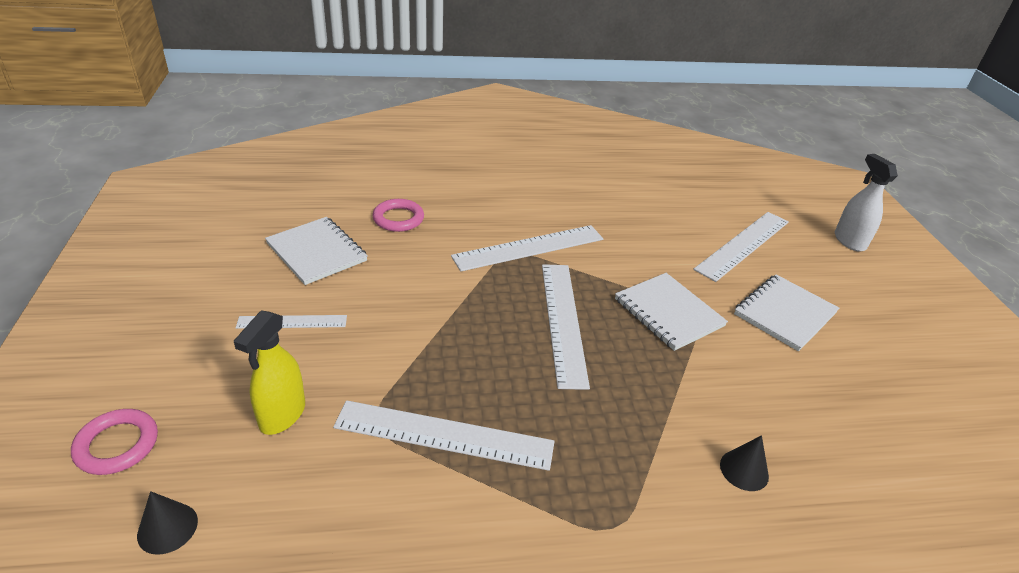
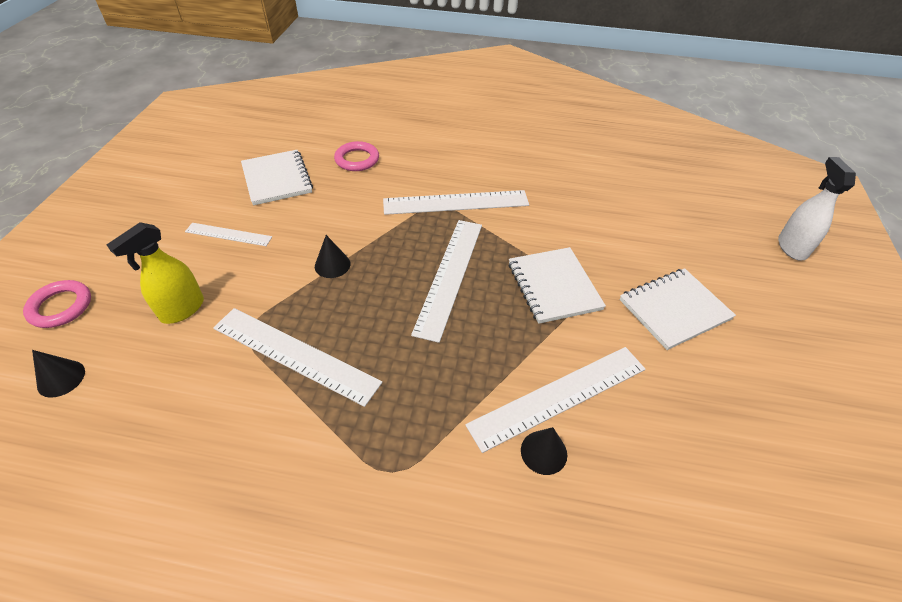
camera: 20 degrees right, 10 degrees up
(433, 333) = (332, 265): none -> black cone
(743, 245) = (669, 233): white ruler -> white ruler (559, 396)

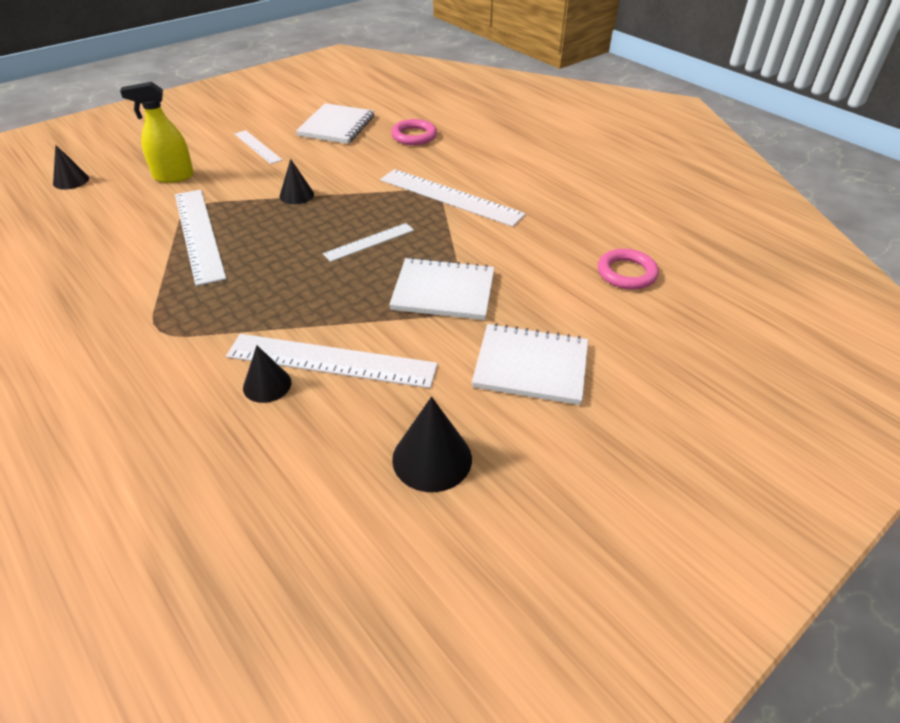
camera: 40 degrees right, 5 degrees down
(61, 307) = (117, 144): pink ring -> pink ring (626, 273)
(449, 275) = (369, 242): white ruler -> white ruler, size x0.56
(553, 286) = (443, 291): white notebook -> white notebook turned 75 degrees clockwise
(713, 422) = (432, 458): none -> black cone
(792, 247) = (763, 393): white spray bottle -> none

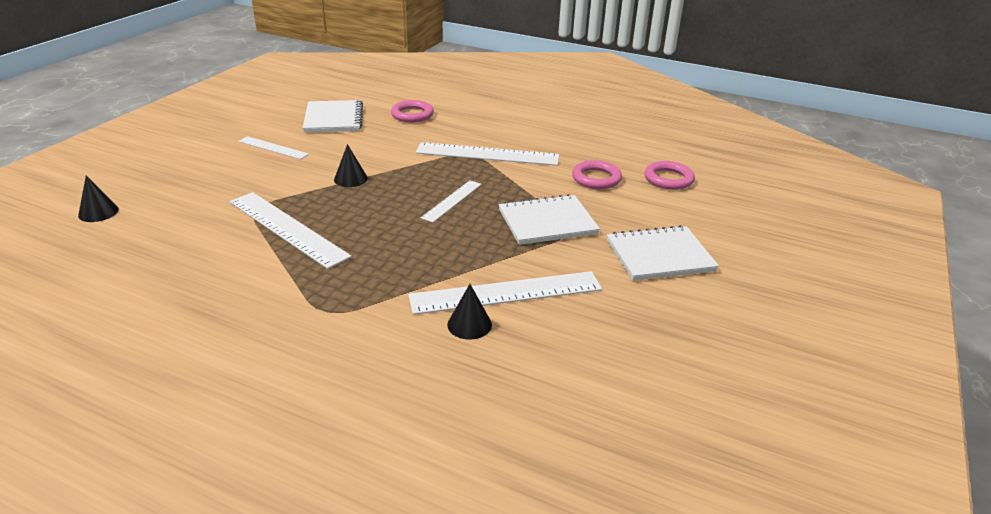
camera: 25 degrees left, 10 degrees down
(173, 176) = (211, 187): yellow spray bottle -> none
(432, 458) = (648, 335): black cone -> none
(542, 252) = (596, 178): none -> pink ring

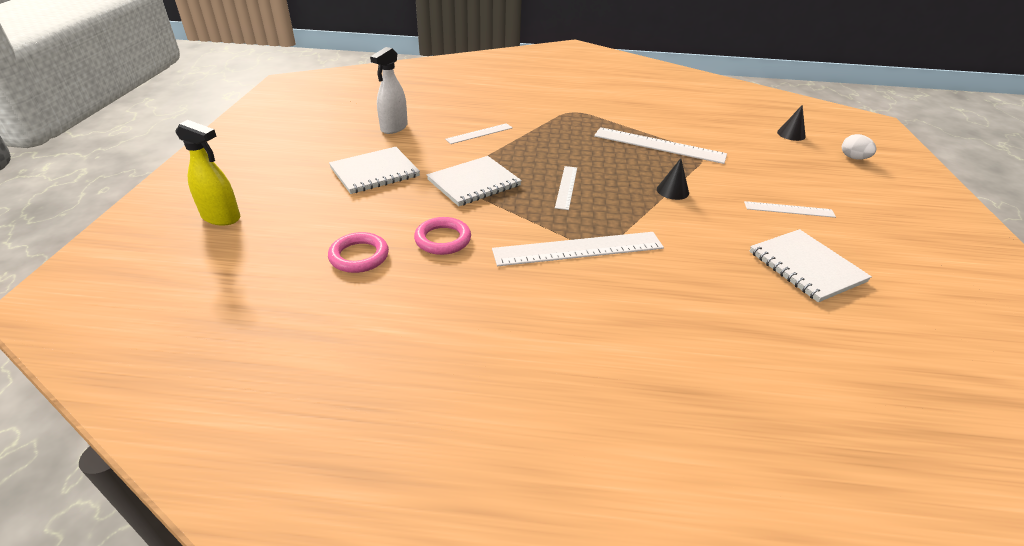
camera: 160 degrees right, 5 degrees up
(103, 174) = (853, 158): none -> white egg
(412, 115) = (732, 300): pink ring -> none
(469, 324) = (491, 117): black cone -> none
(506, 293) = (479, 133): white ruler -> white ruler, size x0.56
(633, 331) = (394, 128): none -> white spray bottle
(812, 232) = (221, 217): none -> yellow spray bottle

